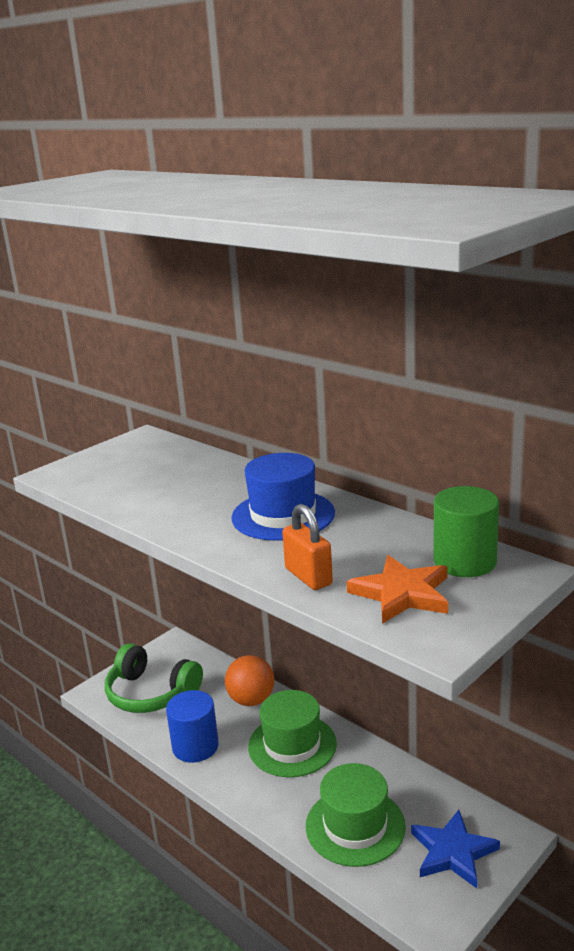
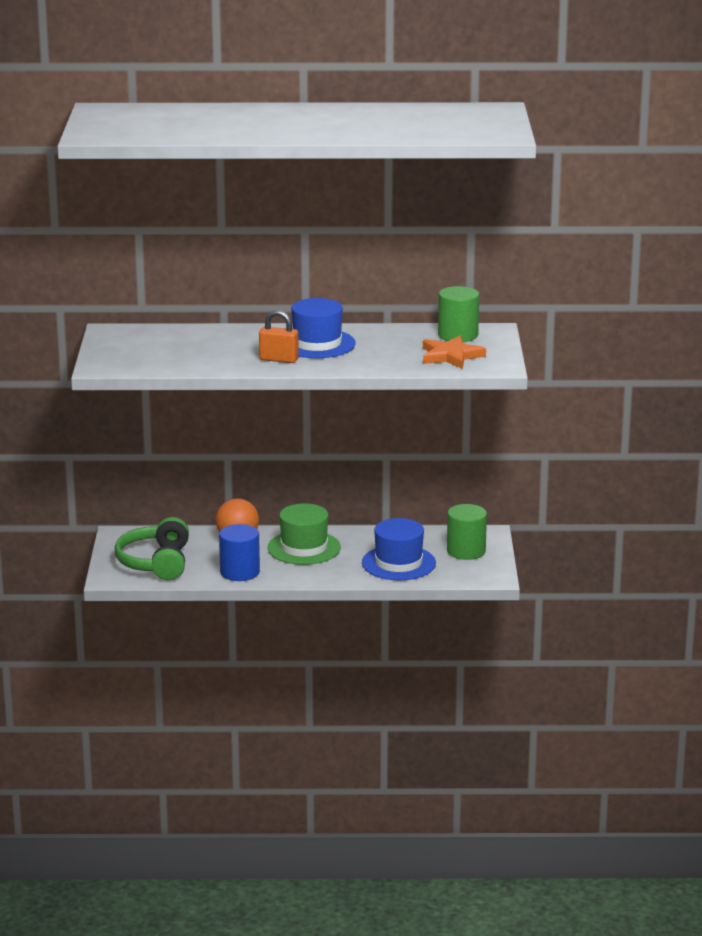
camera: 45 degrees left, 0 degrees up
(151, 693) = (156, 563): green headphones -> green headphones turned 105 degrees clockwise
(308, 576) = (390, 364): orange padlock -> orange padlock (279, 359)
(355, 826) = (398, 563): green hat -> blue hat
(453, 852) = (466, 551): blue star -> green cylinder

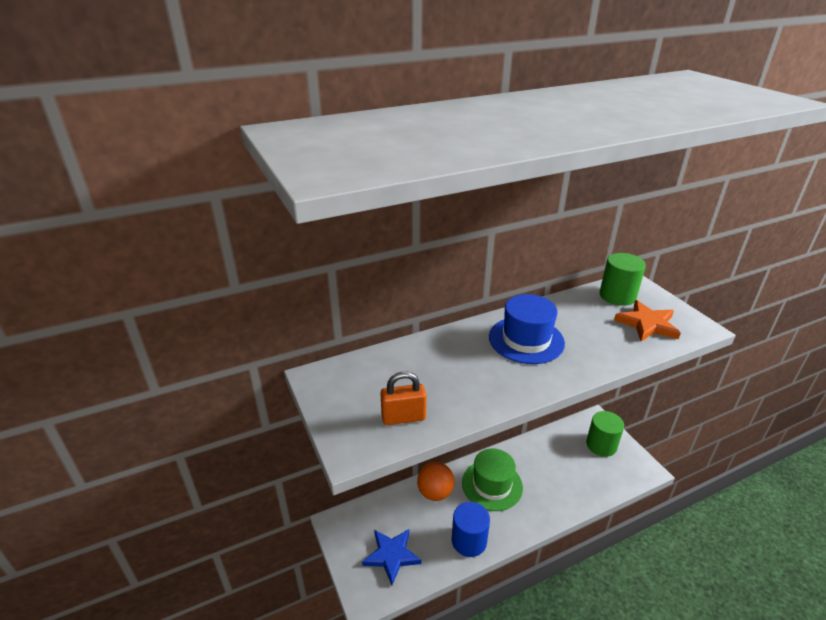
camera: 25 degrees left, 10 degrees up
(156, 563) = (391, 555): green headphones -> blue star
(279, 359) = (518, 374): orange padlock -> orange padlock (403, 417)
(398, 563) = (572, 478): blue hat -> none

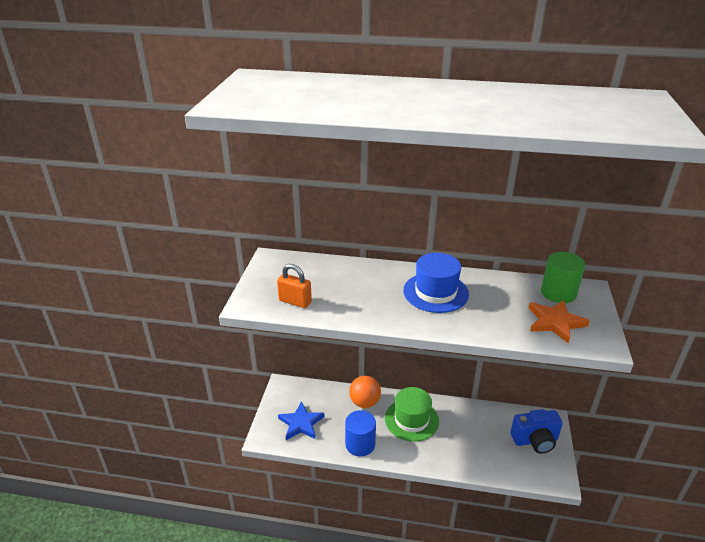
camera: 35 degrees right, 0 degrees up
(601, 445) = (535, 440): green cylinder -> blue camera

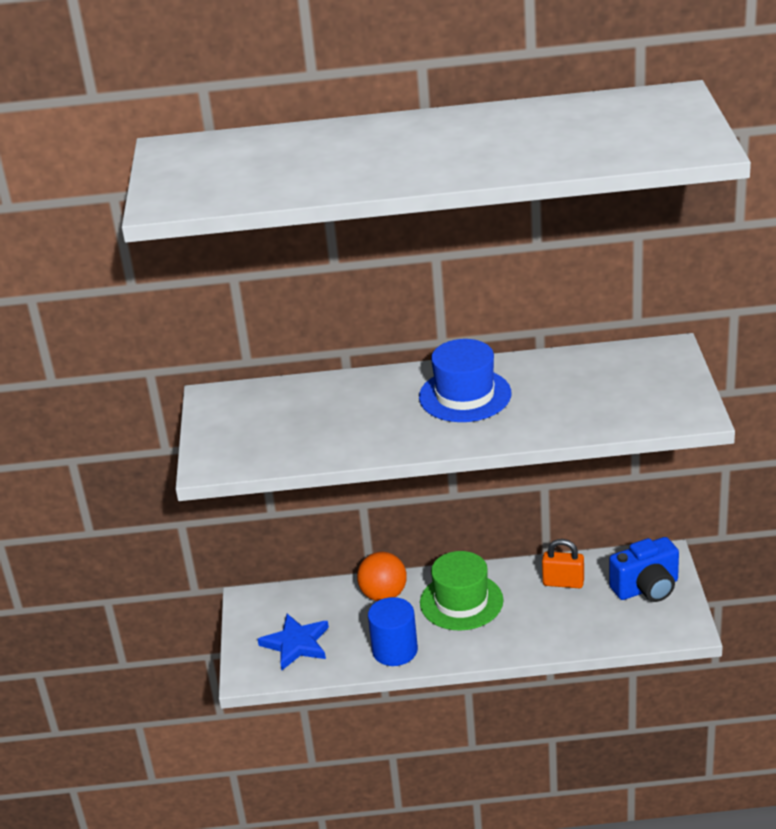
camera: 10 degrees left, 0 degrees up
(295, 301) = (274, 447): orange padlock -> orange padlock (563, 582)
(555, 322) = (631, 401): orange star -> none
(558, 293) = (630, 362): green cylinder -> none

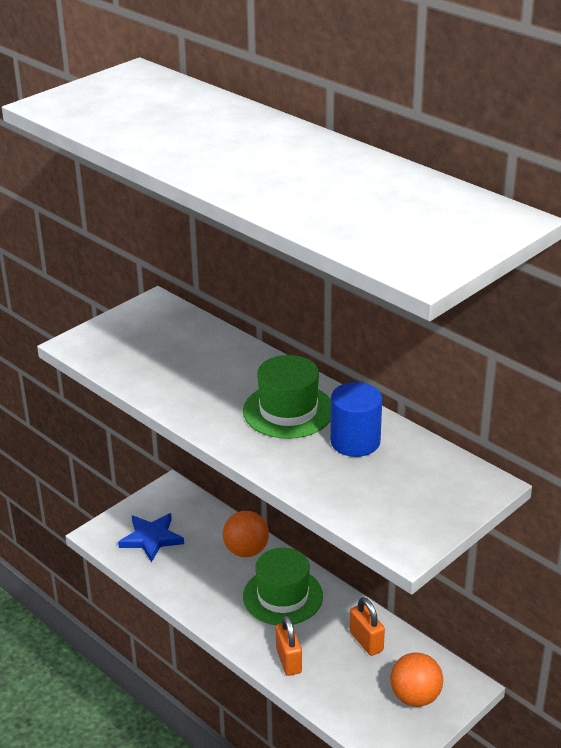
camera: 45 degrees right, 0 degrees up
(395, 650) = (194, 592): blue cylinder -> blue cylinder (355, 441)
(465, 395) = (288, 410): blue hat -> green hat
(535, 635) = (289, 660): none -> orange padlock
(646, 588) = (415, 697): blue camera -> orange ball

